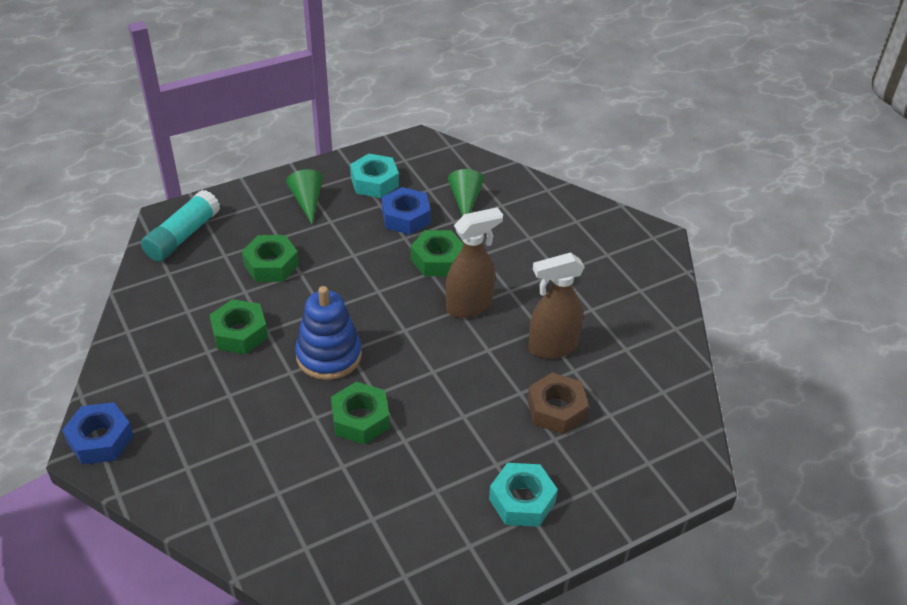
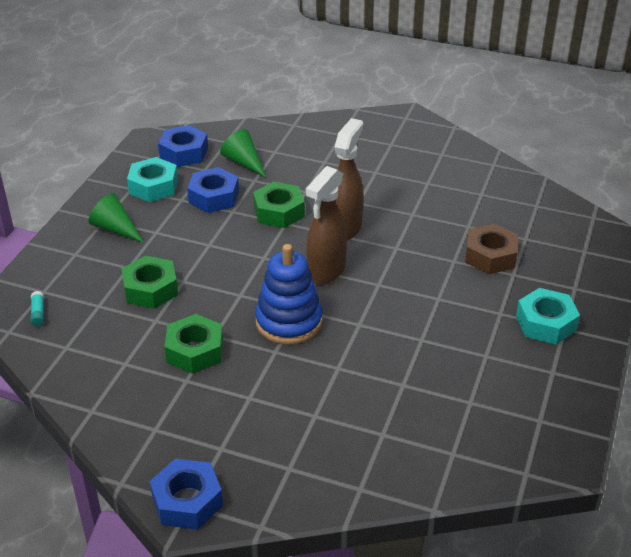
camera: 40 degrees left, 5 degrees down
(183, 236) = (38, 313): turquoise glue stick -> turquoise glue stick, size x0.41
(360, 419) = (372, 347): green nut -> none
(431, 166) = (184, 153): none -> blue nut
(551, 347) = (435, 221): brown spray bottle -> brown spray bottle (326, 272)

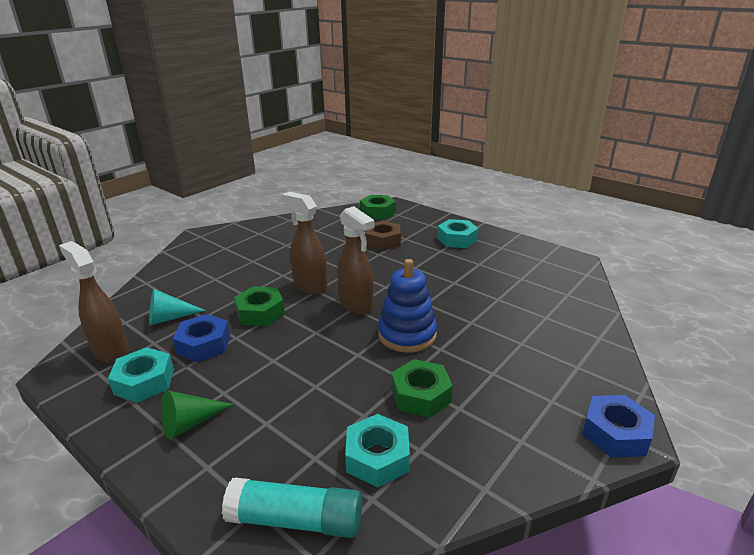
camera: 70 degrees left, 10 degrees down
(38, 313) = (296, 520): turquoise glue stick -> turquoise glue stick, size x2.46
(108, 340) = (377, 457): none -> turquoise nut
(151, 289) = (313, 411): green nut -> green nut (377, 212)
(184, 153) = (110, 351): blue nut -> brown spray bottle
(243, 162) = (169, 318): green cone -> turquoise cone

